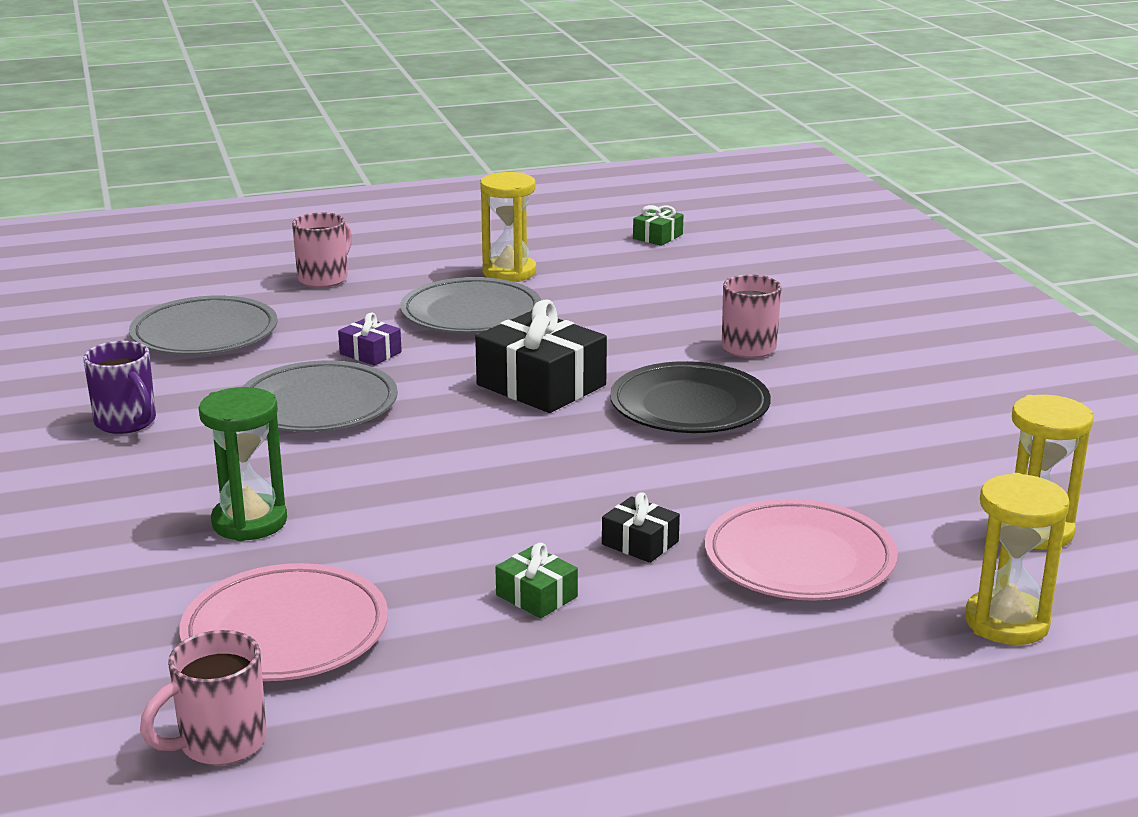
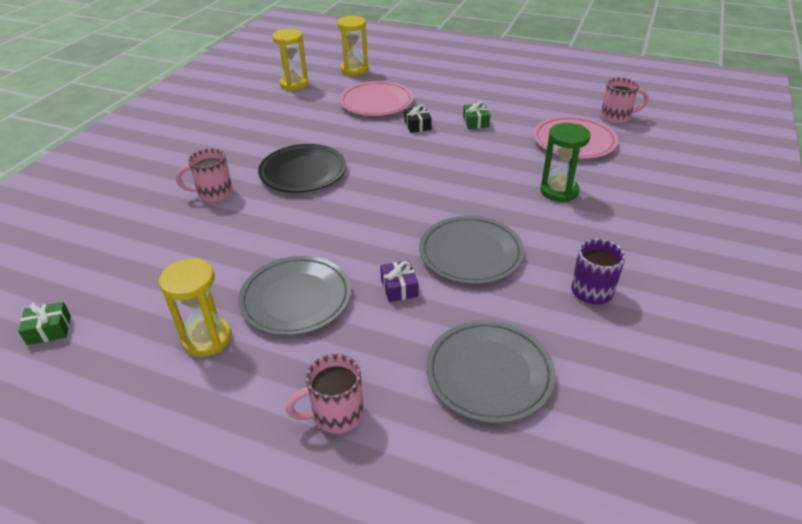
camera: 140 degrees left, 15 degrees up
(541, 385) = (344, 215): black gift -> none

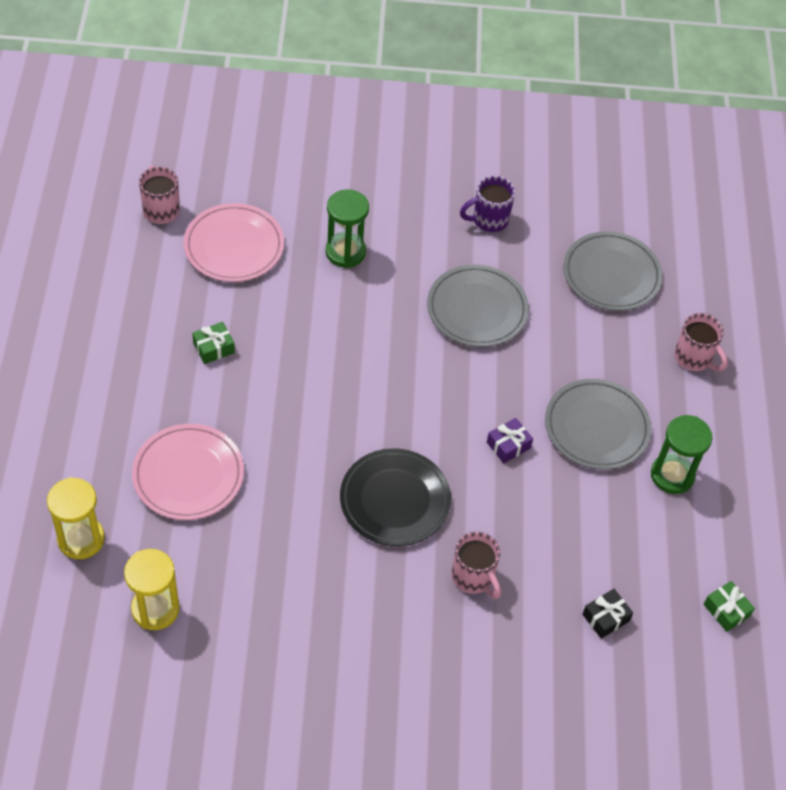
camera: 115 degrees left, 15 degrees up
(207, 338) = (672, 475): yellow hourglass -> green hourglass
(399, 287) = (547, 353): purple gift -> purple gift (508, 445)
(417, 125) = (241, 409): black gift -> black gift (605, 618)

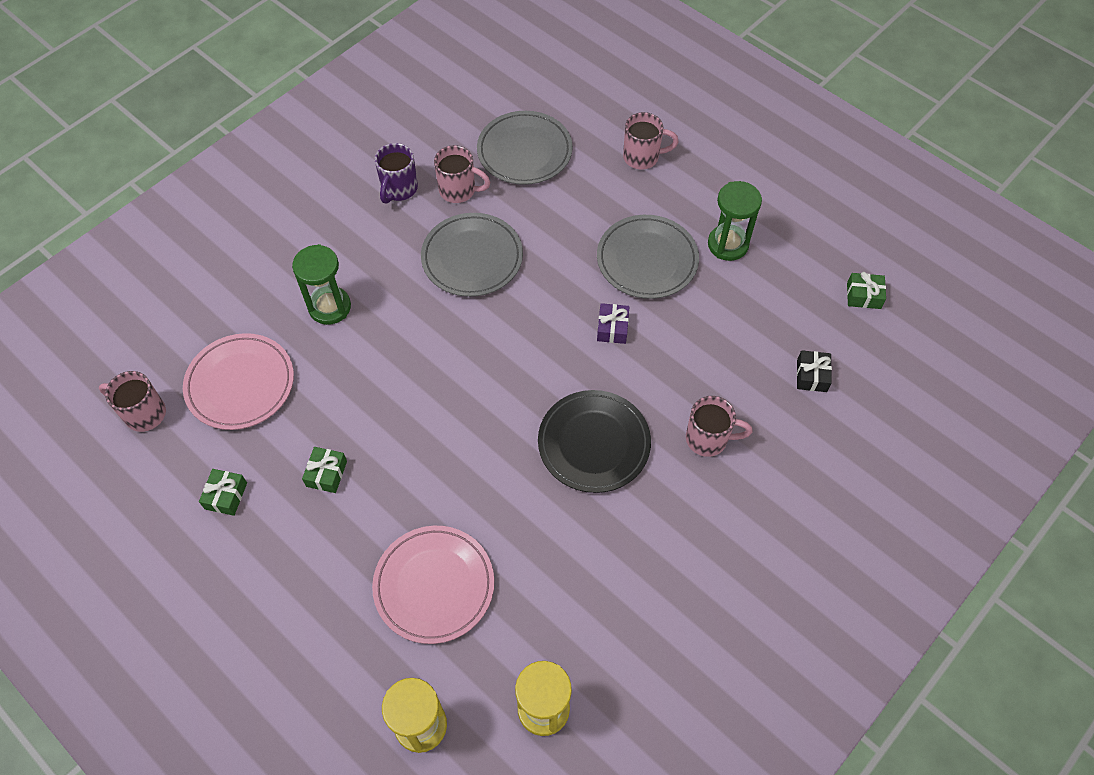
camera: 45 degrees left, 5 degrees up
(144, 302) = (226, 496): none -> green gift
(528, 258) = (459, 190): none -> pink mug

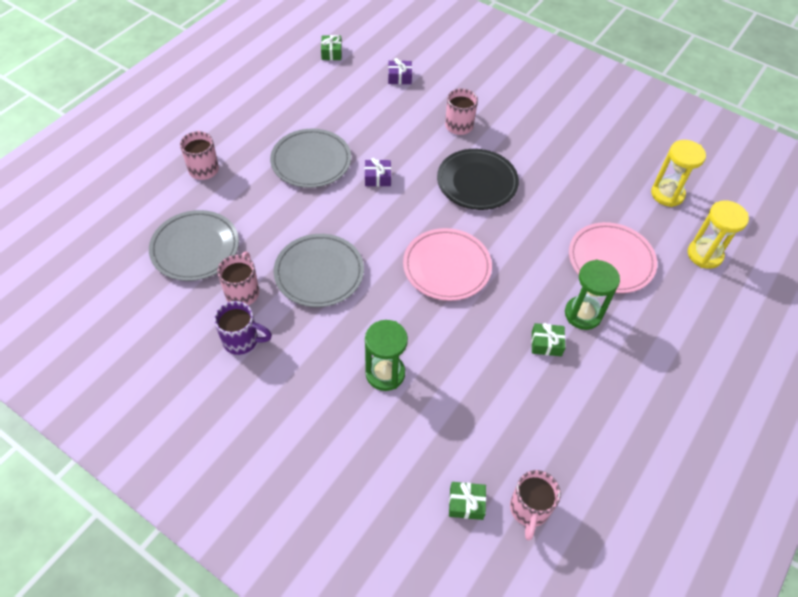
camera: 100 degrees left, 5 degrees down
(226, 496) = (587, 415): green gift -> green gift (466, 503)
(240, 384) = (479, 430): pink plate -> pink plate (447, 267)
(728, 244) = (292, 117): green hourglass -> green hourglass (583, 314)
(811, 376) = (399, 77): black gift -> purple gift

